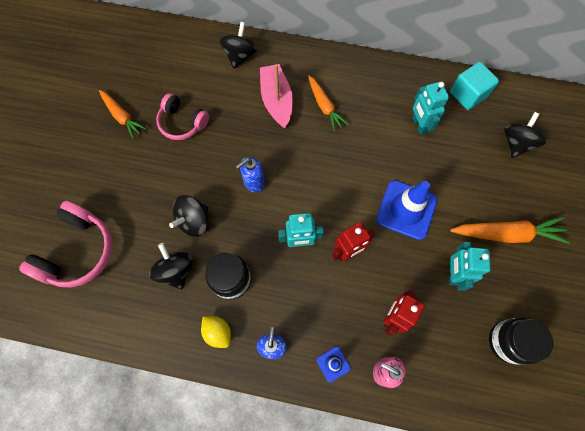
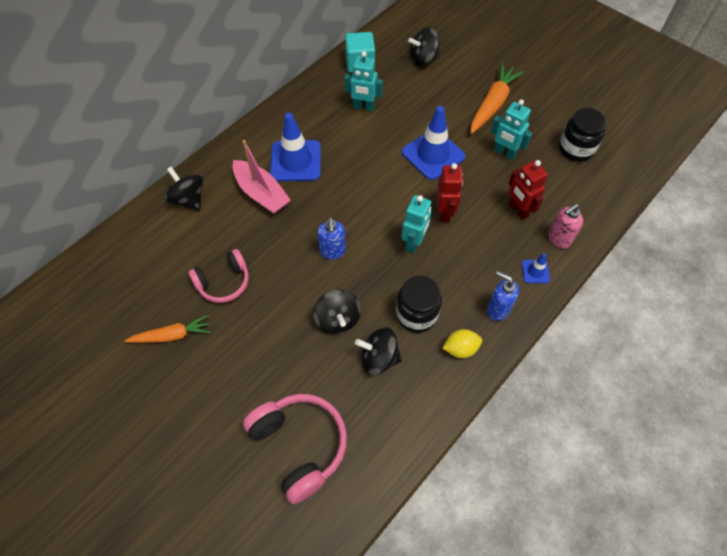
camera: 60 degrees left, 10 degrees down
(276, 100) = (261, 193): pink boat -> pink boat turned 150 degrees counterclockwise
(324, 106) = (295, 161): orange carrot -> blue traffic cone
(516, 143) = (423, 59): black spinning top -> black spinning top turned 75 degrees counterclockwise

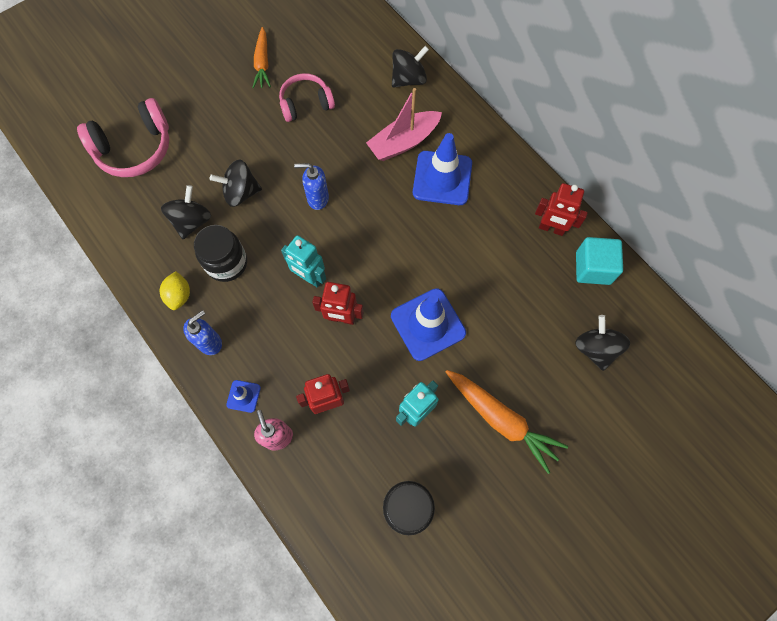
camera: 100 degrees right, 10 degrees up
(224, 282) = (306, 103): pink headphones -> pink headphones turned 90 degrees clockwise
(331, 88) = (551, 228): none -> red robot
(363, 107) = (515, 260): turquoise robot -> none

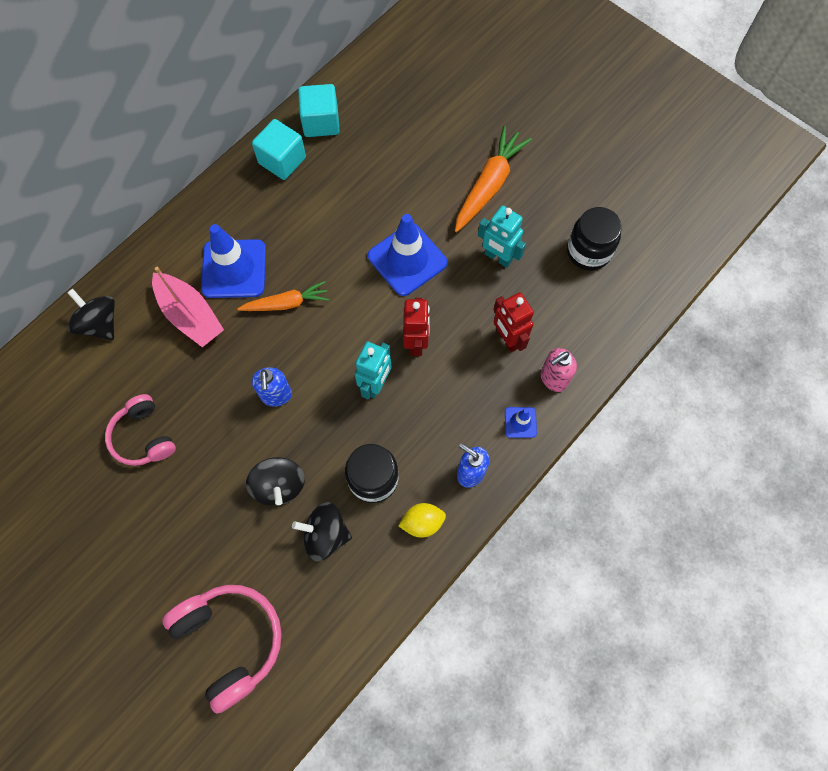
camera: 100 degrees left, 0 degrees up
(262, 63) = (83, 505): orange carrot -> orange carrot (286, 303)
(551, 228) = (282, 160): red robot -> turquoise cube
(595, 348) = (404, 115): black spinning top -> none

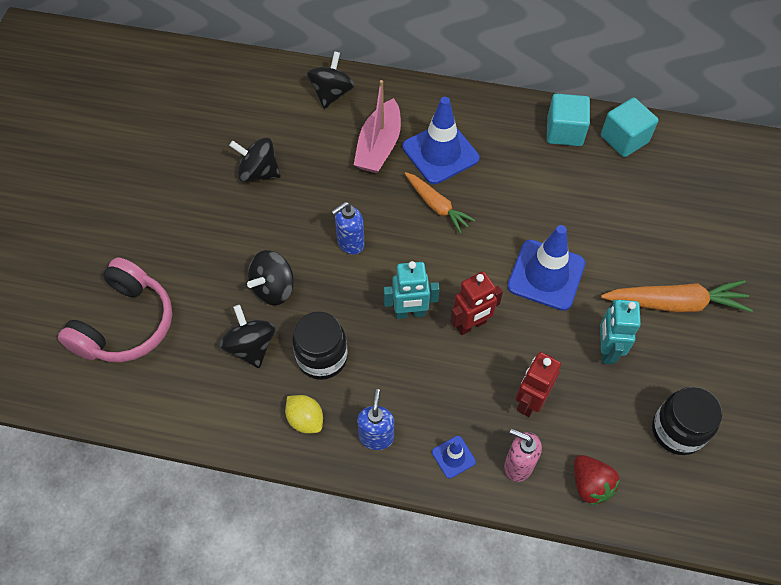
camera: 60 degrees right, 10 degrees down
(144, 436) = (258, 172): pink headphones -> black spinning top
(596, 337) = (590, 485): none -> red strawberry

